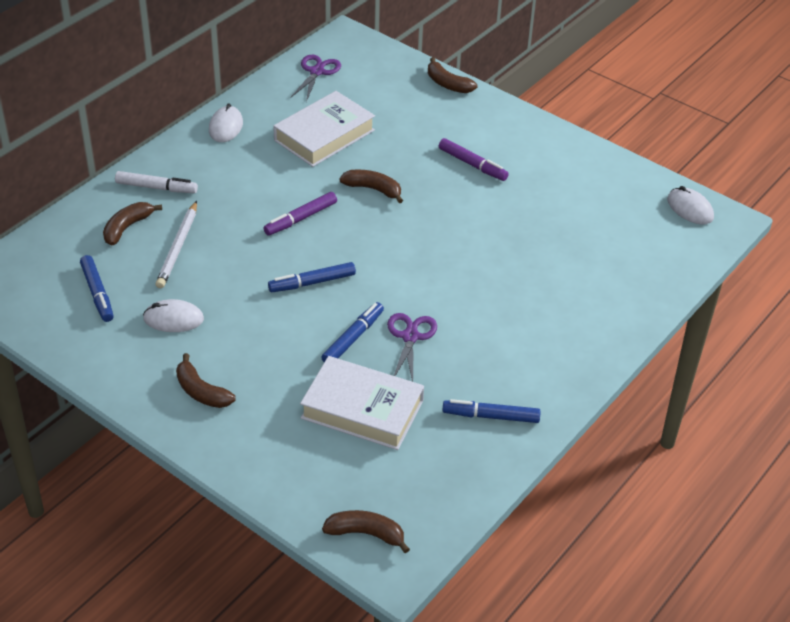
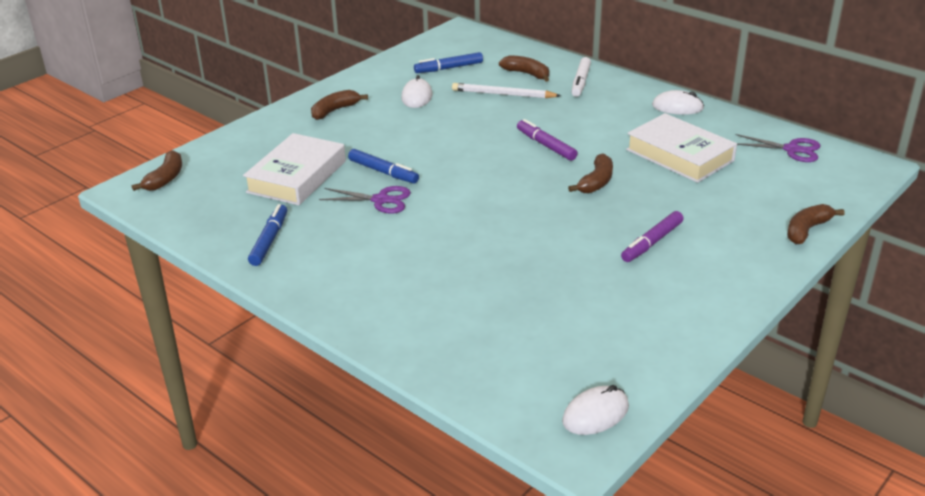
camera: 95 degrees right, 10 degrees down
(312, 282) = (457, 152): blue marker -> none

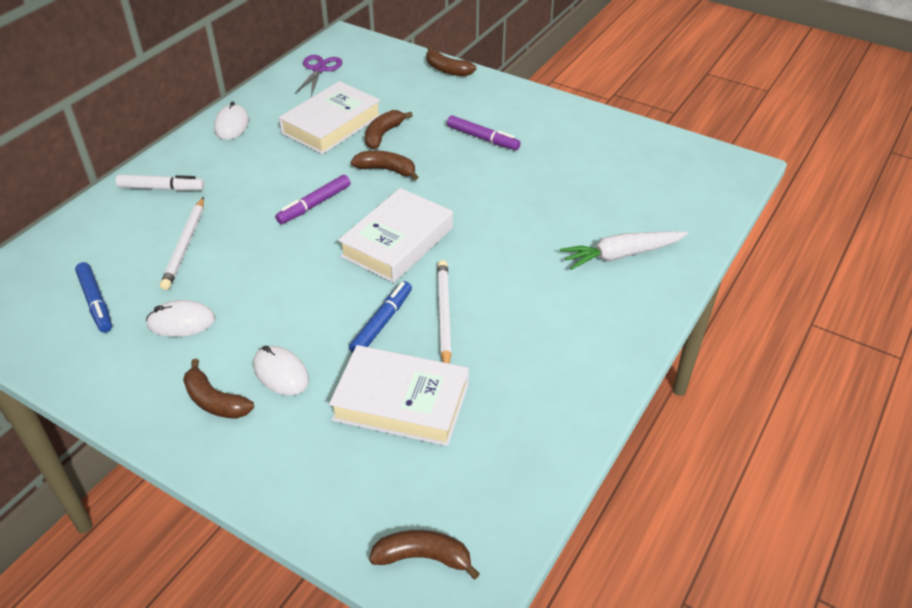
camera: 100 degrees left, 10 degrees up
(269, 240) = (546, 394): blue marker -> none
(381, 200) = (444, 315): purple scissors -> white pencil
(426, 309) = (621, 255): none -> white carrot
(483, 183) = (397, 242): none -> white book
(527, 74) = (130, 230): brown banana -> brown banana (383, 135)
(595, 414) = (705, 160): white mouse -> white mouse (281, 373)

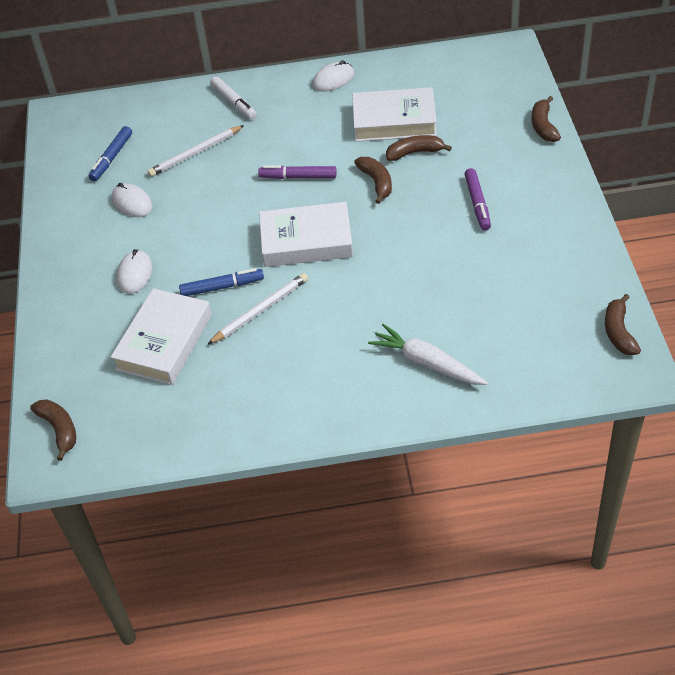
camera: 55 degrees right, 5 degrees up
(215, 401) = (87, 263): brown banana -> brown banana (618, 332)
(319, 69) = (451, 67): purple scissors -> none
(401, 402) = (164, 342): white book -> white book turned 45 degrees clockwise

